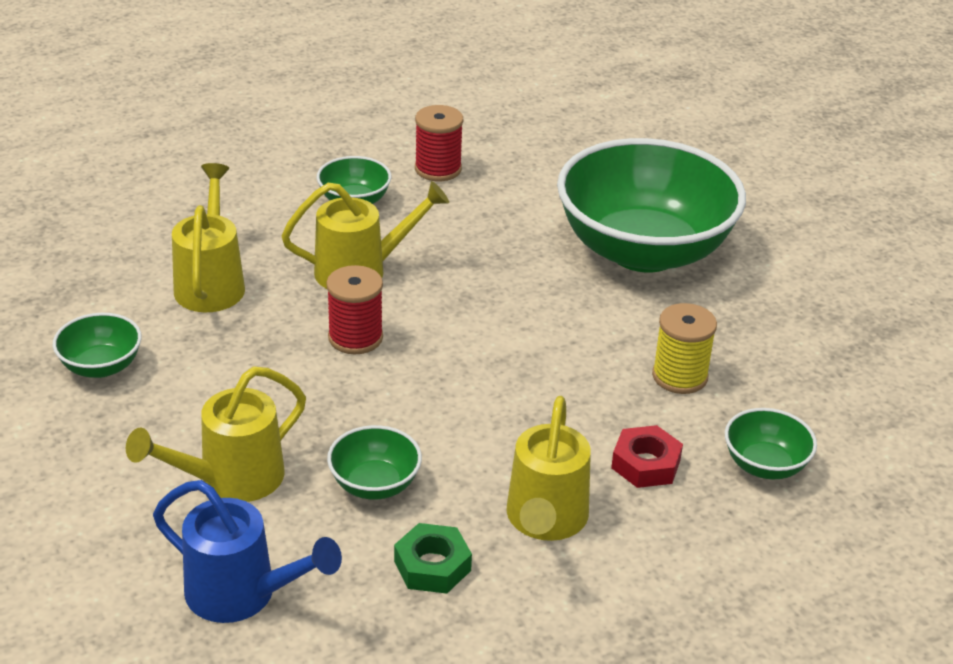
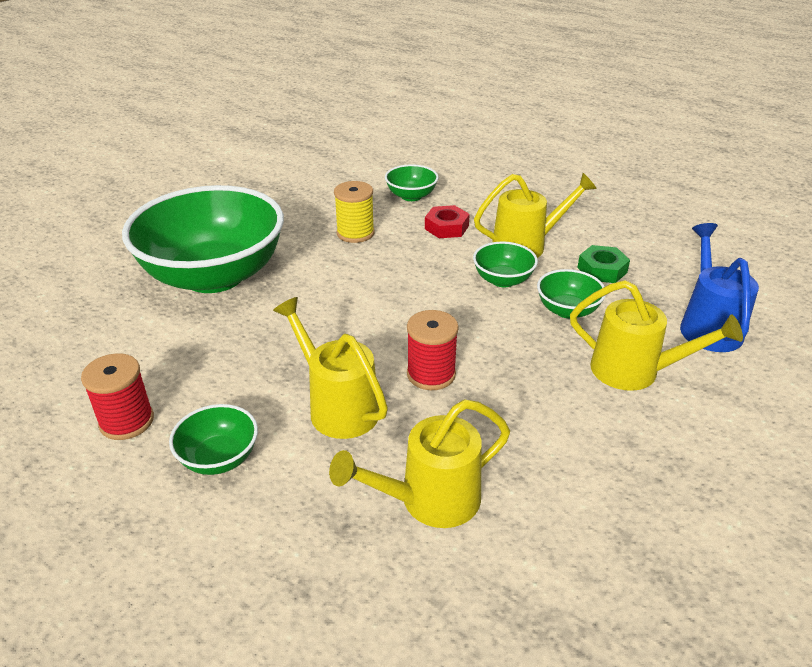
camera: 115 degrees left, 0 degrees up
(101, 366) = (609, 514): green bowl -> green bowl (503, 280)

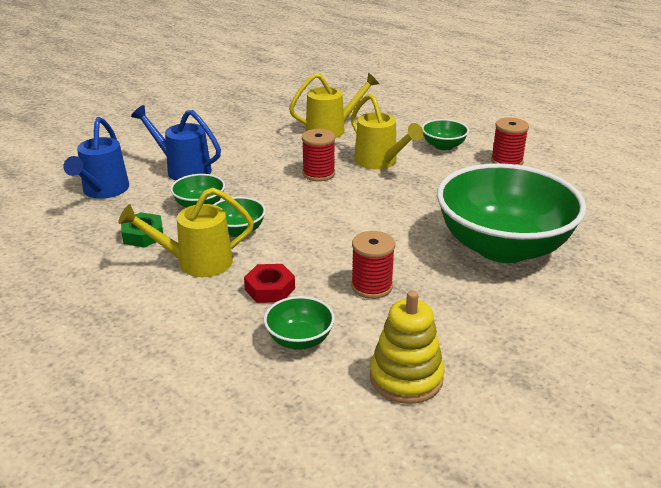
camera: 175 degrees left, 5 degrees down
(333, 180) = (406, 378): none -> yellow stacking toy
(355, 233) = (371, 286): yellow spool -> red spool
(635, 371) = (183, 169): yellow watering can -> blue watering can

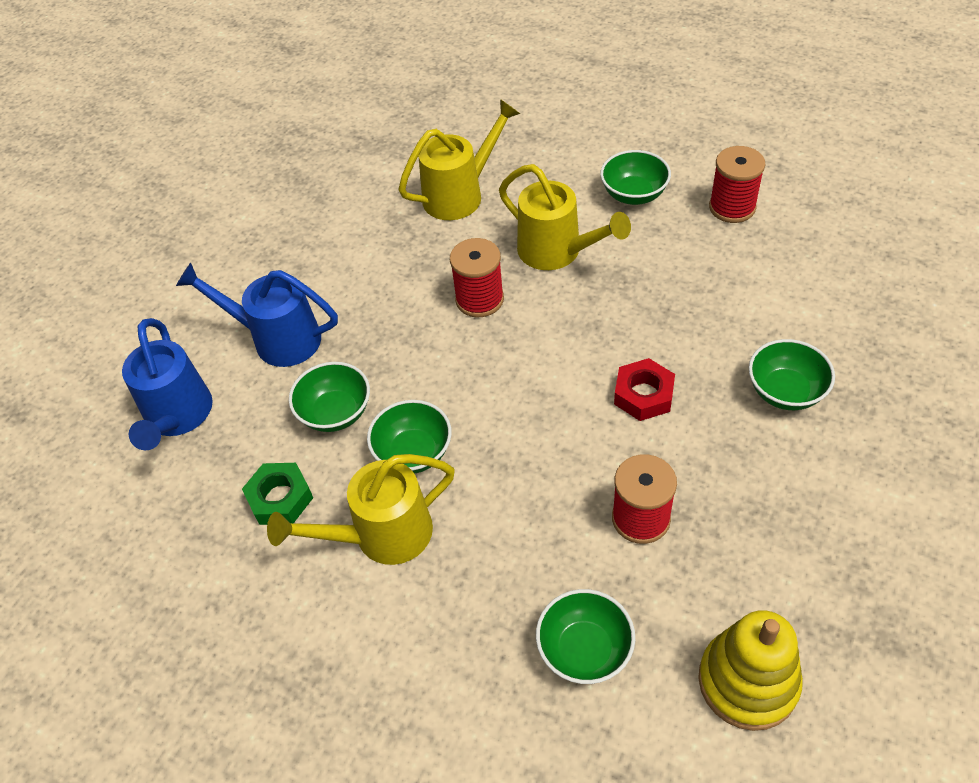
camera: 10 degrees left, 20 degrees up
(270, 289) = (505, 561): red nut -> red nut (643, 395)
(502, 247) = (785, 391): green bowl -> green bowl, size x0.42

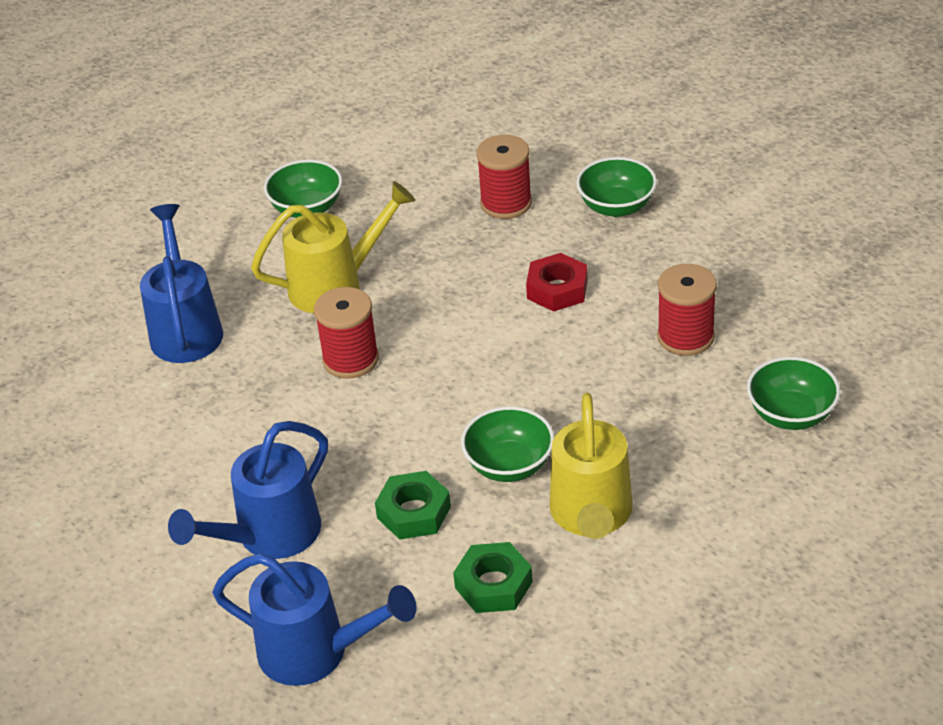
camera: 65 degrees left, 10 degrees down
(335, 413) = (414, 512): green bowl -> green nut
(460, 194) = (185, 328): yellow watering can -> blue watering can
(732, 207) = (383, 155): red spool -> red spool (506, 203)
(748, 681) = (869, 331): yellow stacking toy -> none

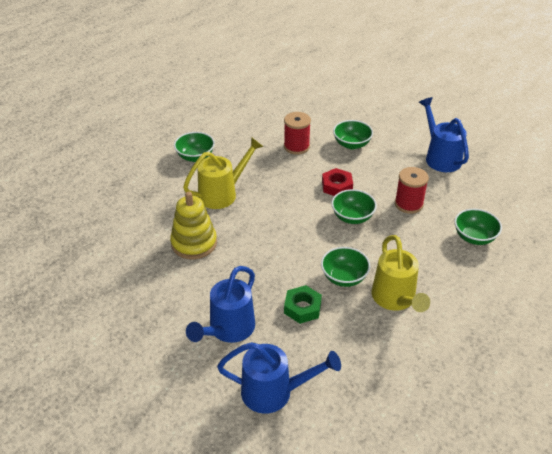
camera: 15 degrees left, 0 degrees up
(185, 328) = (148, 223): blue watering can -> blue watering can (440, 157)
(255, 374) = (194, 243): none -> yellow stacking toy
(350, 359) = (242, 231): red spool -> none
(493, 584) = (358, 342): green nut -> none
(566, 353) = (352, 217): none -> green bowl

